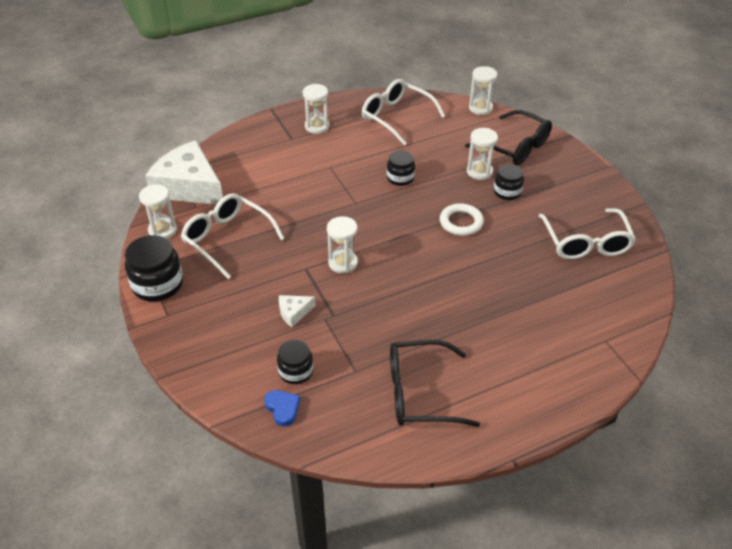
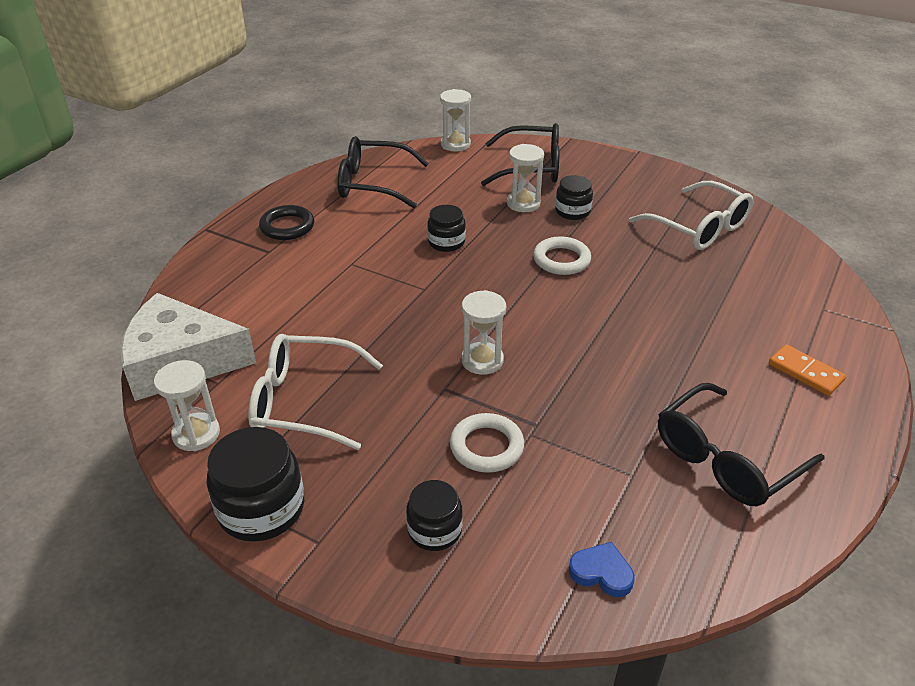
camera: 35 degrees left, 5 degrees down
(294, 312) = (486, 447): white cheese -> white ring
(296, 371) = (566, 516): black jar -> black jar (434, 530)
(317, 126) = (287, 227): white hourglass -> black ring
(397, 117) = (374, 184): white glasses -> black glasses
(536, 373) = (805, 372): none -> orange domino

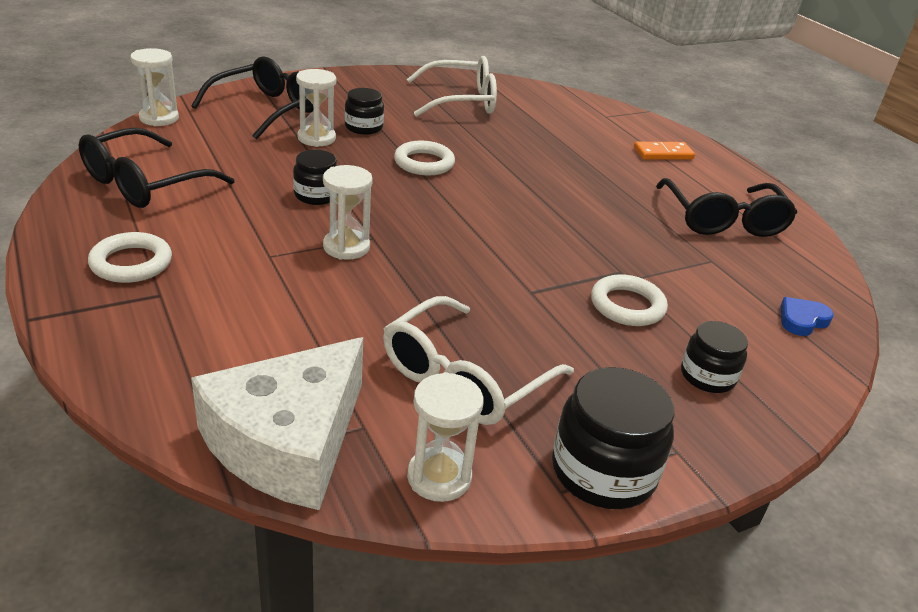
camera: 60 degrees left, 5 degrees down
(287, 227) = (131, 263): black ring -> white ring
(482, 360) = (514, 257): white hourglass -> white hourglass (346, 247)

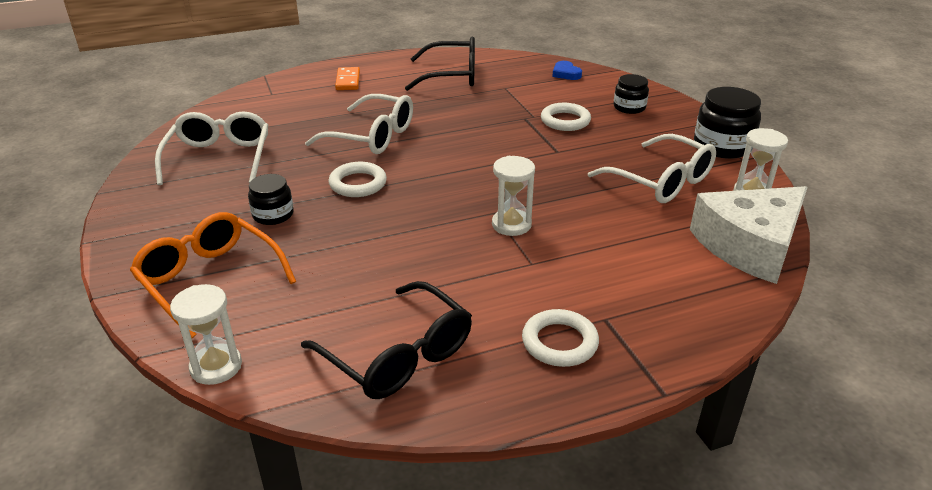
camera: 80 degrees left, 0 degrees up
(266, 110) = (210, 280): black glasses -> orange glasses
(288, 442) = (750, 245): white cheese -> white cheese turned 105 degrees clockwise
(316, 138) = (296, 243): white hourglass -> none
(316, 195) = (422, 241): black jar -> none
(528, 168) = (371, 136): none -> white glasses

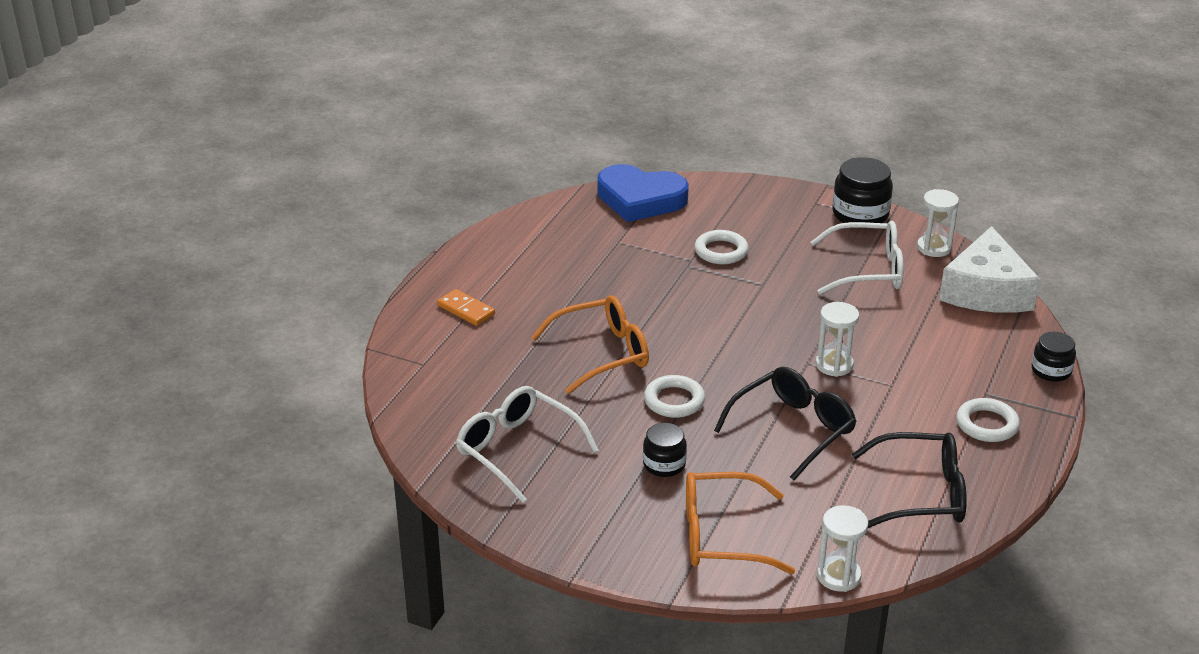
camera: 45 degrees left, 0 degrees up
(371, 136) = (601, 354): white glasses -> orange glasses
(451, 76) = (548, 253): black glasses -> black glasses (792, 430)
(566, 73) = (640, 199): blue heart -> blue heart, size x2.38
(629, 107) = (745, 211): black jar -> black jar (1051, 371)

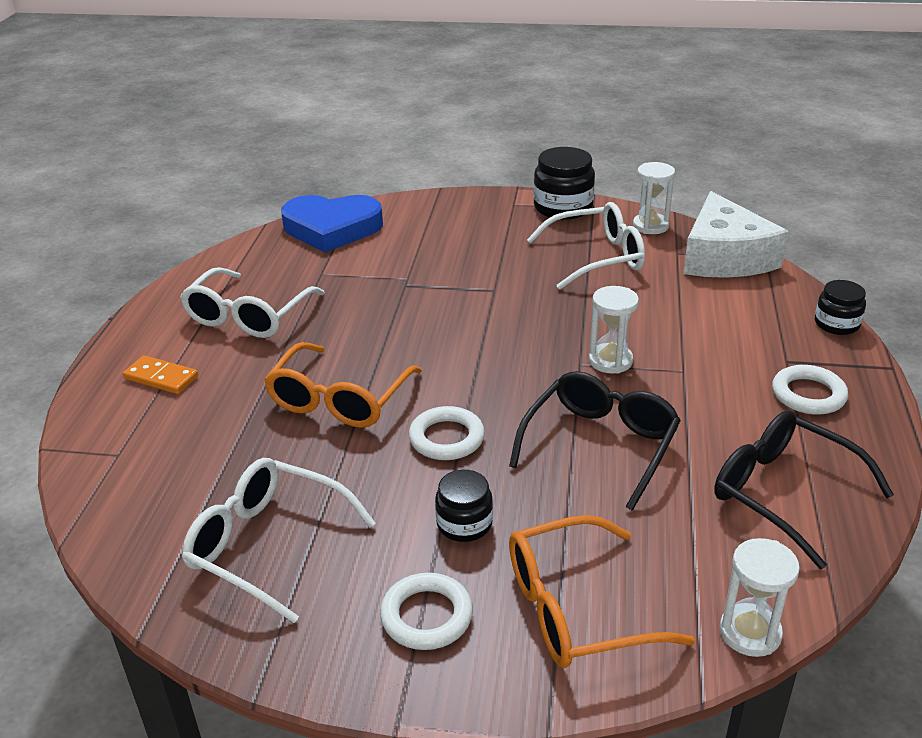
camera: 15 degrees left, 0 degrees up
(547, 269) = (249, 315): none -> white glasses
(601, 354) = (340, 399): orange glasses -> orange glasses turned 150 degrees clockwise
(721, 251) = (436, 264): white ring -> white ring (426, 616)
(920, 493) = (785, 494): black glasses -> black glasses turned 120 degrees counterclockwise

